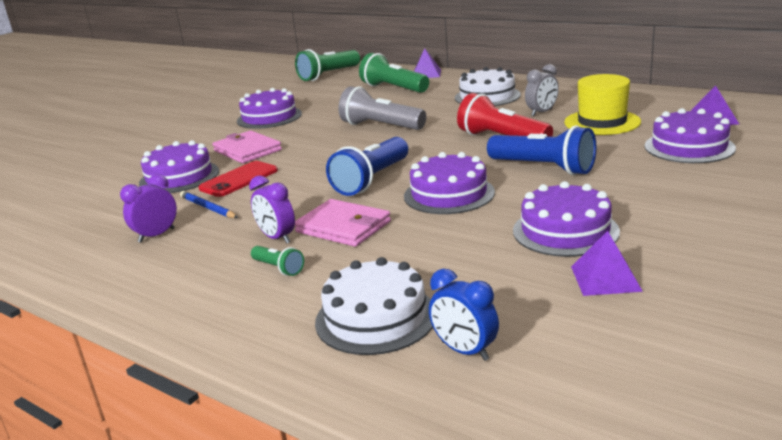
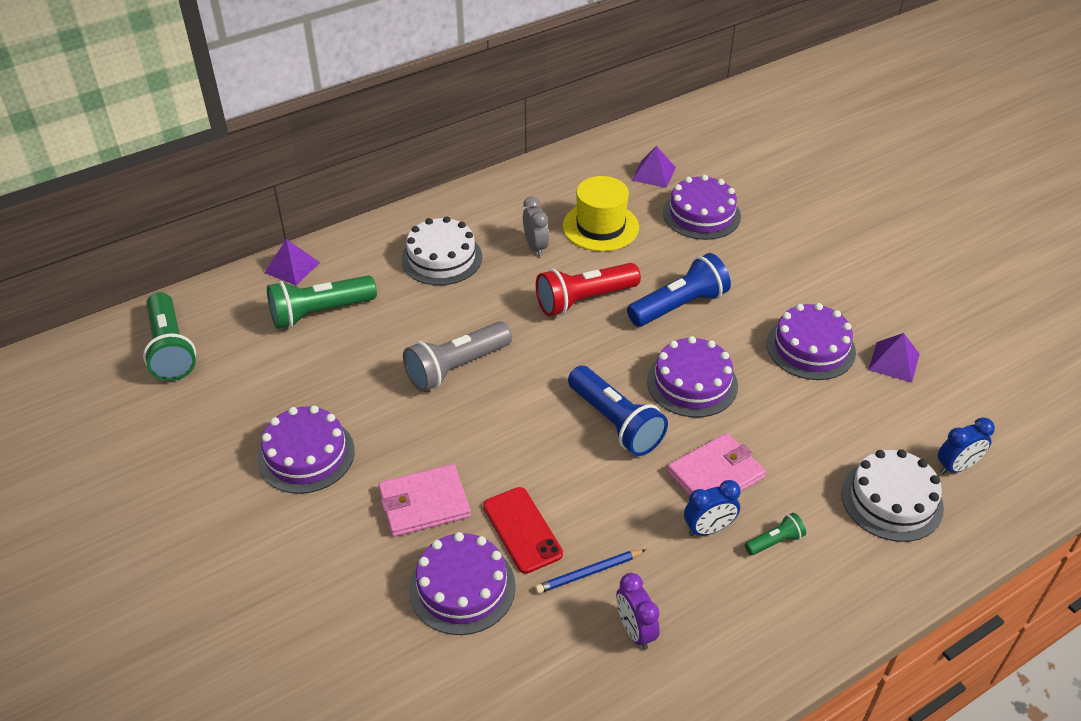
camera: 70 degrees left, 20 degrees up
(277, 238) = (708, 529): purple clock -> blue clock

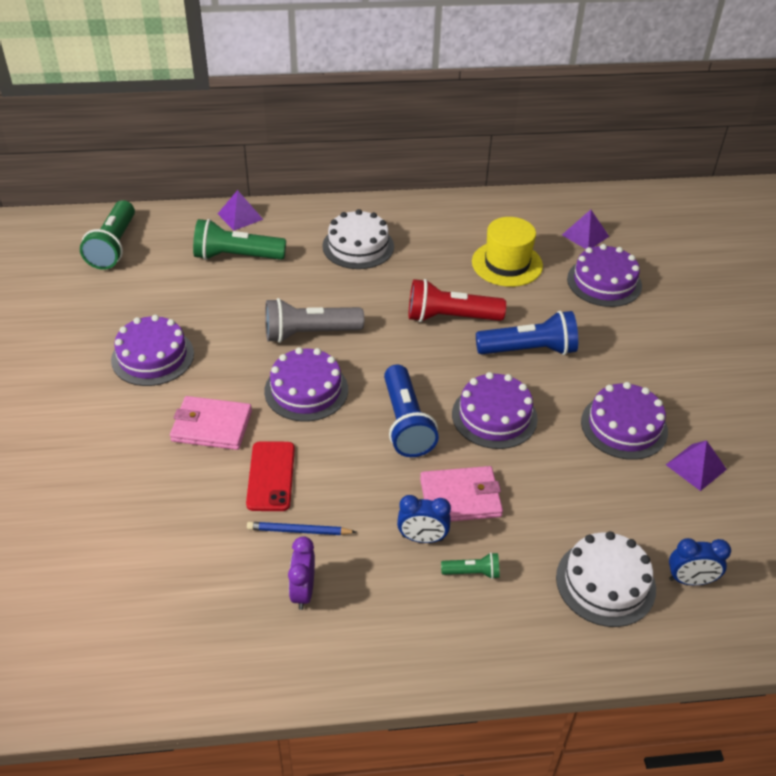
camera: 25 degrees right, 0 degrees up
(462, 587) = (194, 500): purple cake -> purple cake (306, 390)
(535, 246) = (440, 262): grey clock -> none

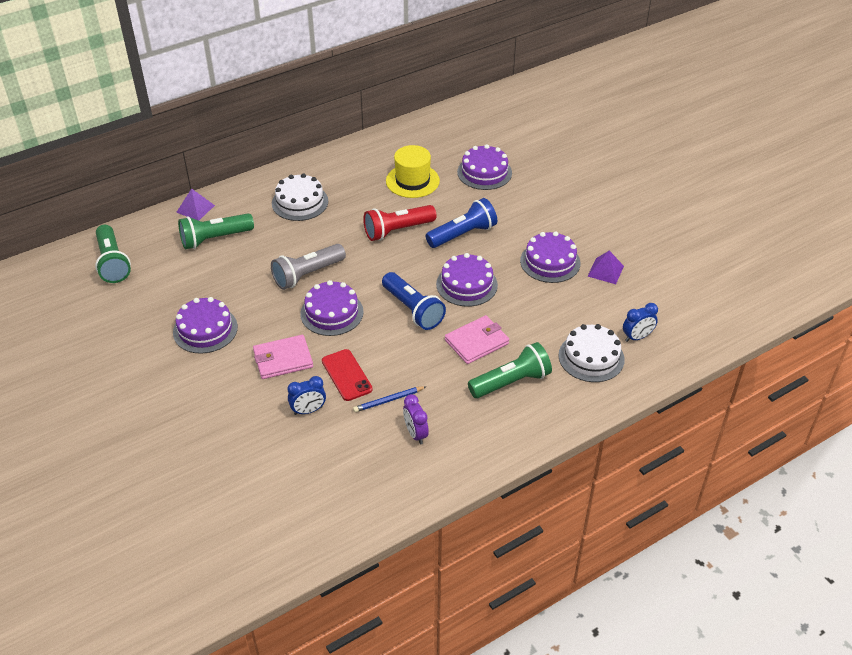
camera: 25 degrees left, 0 degrees up
(422, 538) = (468, 374): blue clock -> blue clock (308, 410)
(472, 572) = (511, 382): green flashlight -> green flashlight, size x2.08
(585, 235) = (453, 144): purple pyramid -> none

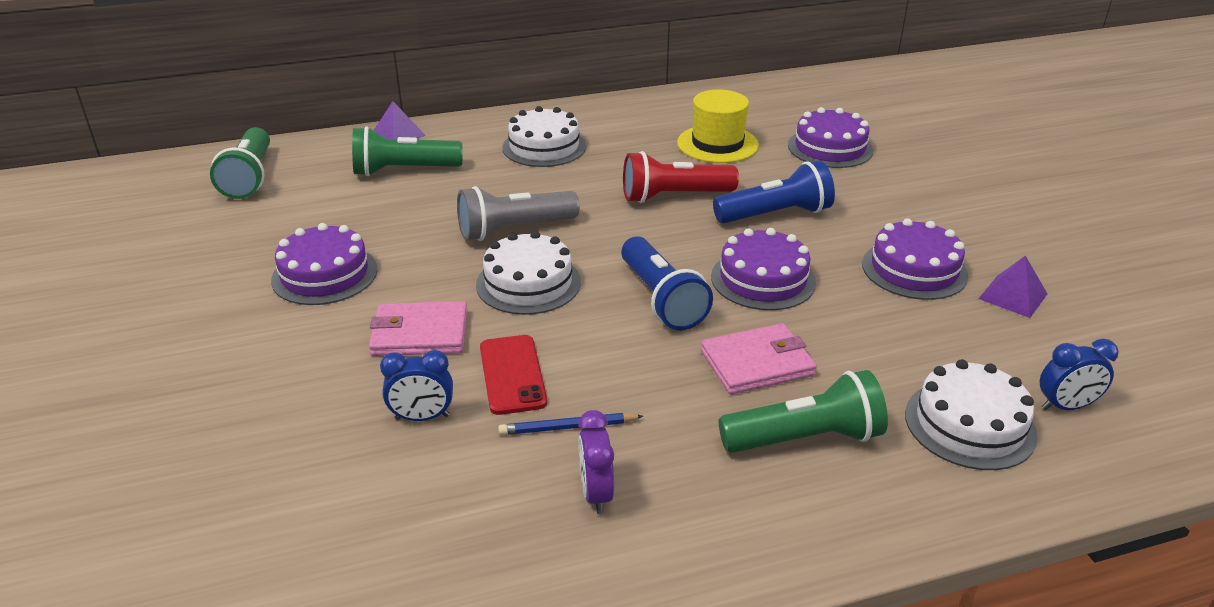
camera: 15 degrees right, 10 degrees down
(332, 313) = (528, 283): purple cake -> white cake

